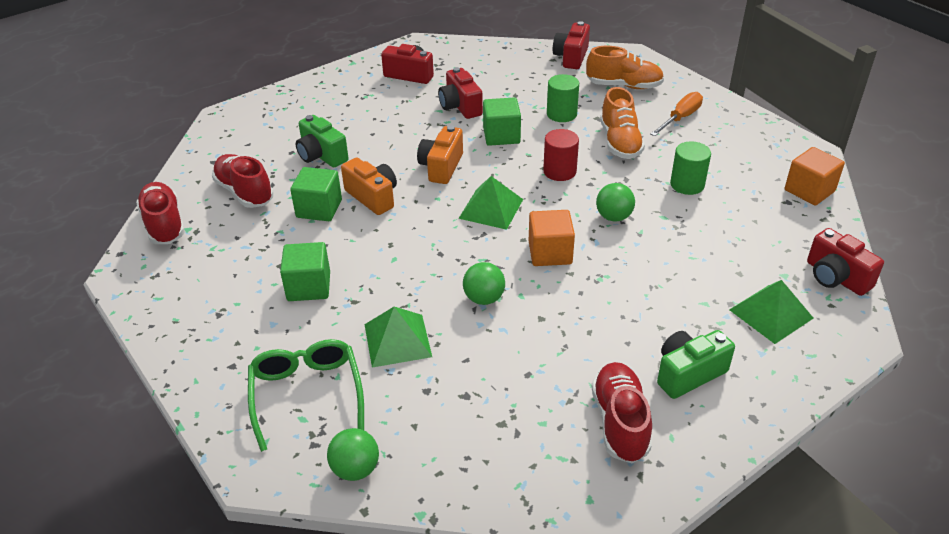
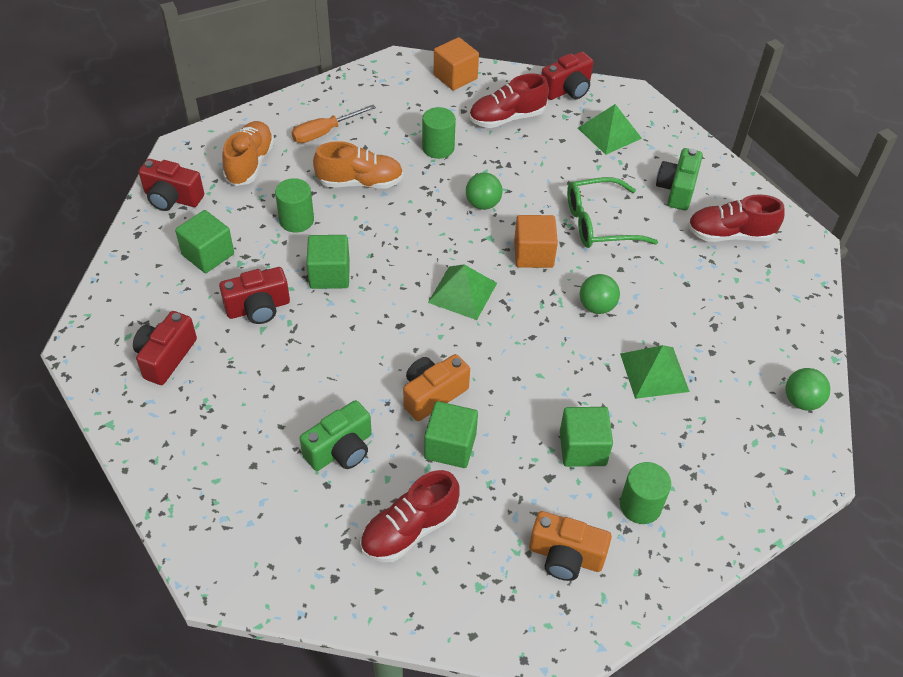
camera: 90 degrees left, 10 degrees up
(164, 224) = (469, 616): red shoe -> red shoe (507, 118)
(241, 324) = (640, 505): none -> green cylinder
(307, 394) = (727, 440): green glasses -> green glasses (599, 223)
(441, 167) = (383, 331): orange camera -> orange camera (565, 556)
(513, 79) = (208, 254): none -> green cube
(559, 171) = (405, 233): red cylinder -> none
(680, 118) = (324, 132): orange screwdriver -> orange screwdriver turned 75 degrees counterclockwise
(688, 373) = (677, 189): green camera -> green camera turned 45 degrees clockwise

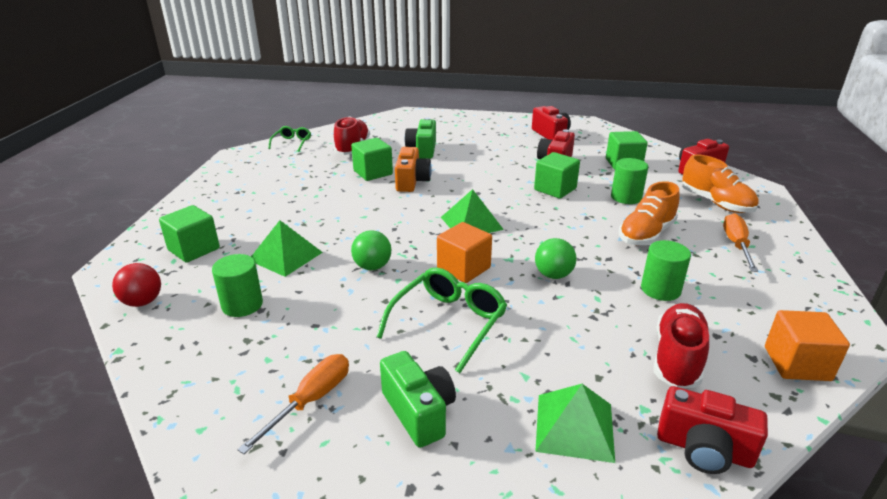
camera: 135 degrees right, 20 degrees down
(466, 620) = (292, 143): none -> green glasses
(565, 556) = (263, 172): orange camera -> none
(567, 90) = (704, 449): red camera -> red camera turned 75 degrees counterclockwise
(582, 448) = (297, 204): green cube -> green cube (194, 249)
(640, 505) = (237, 202): green cylinder -> green cylinder (242, 305)
(729, 234) = (311, 400): red shoe -> orange screwdriver
(801, 401) = (142, 302): green ball -> red ball

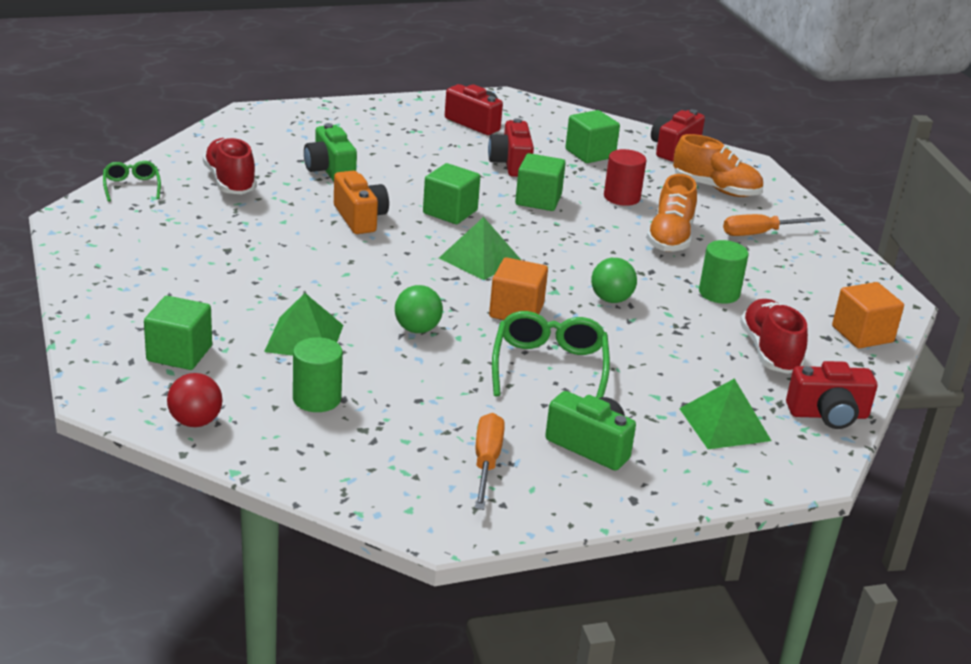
camera: 30 degrees left, 0 degrees up
(373, 173) = (297, 214): green cube -> green cube (450, 212)
(626, 197) = (622, 197): green cylinder -> red cylinder
(736, 245) = (760, 233): orange screwdriver -> orange screwdriver turned 90 degrees counterclockwise

